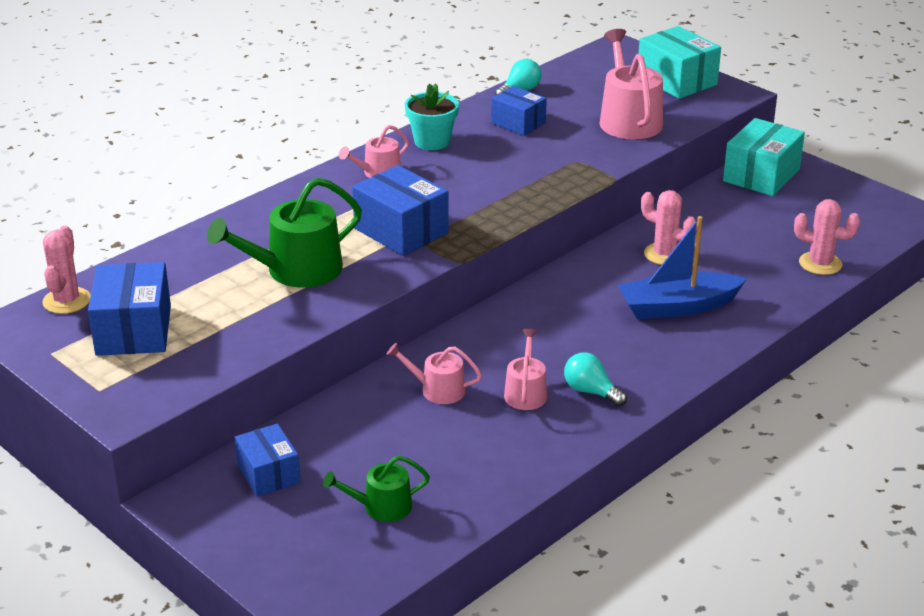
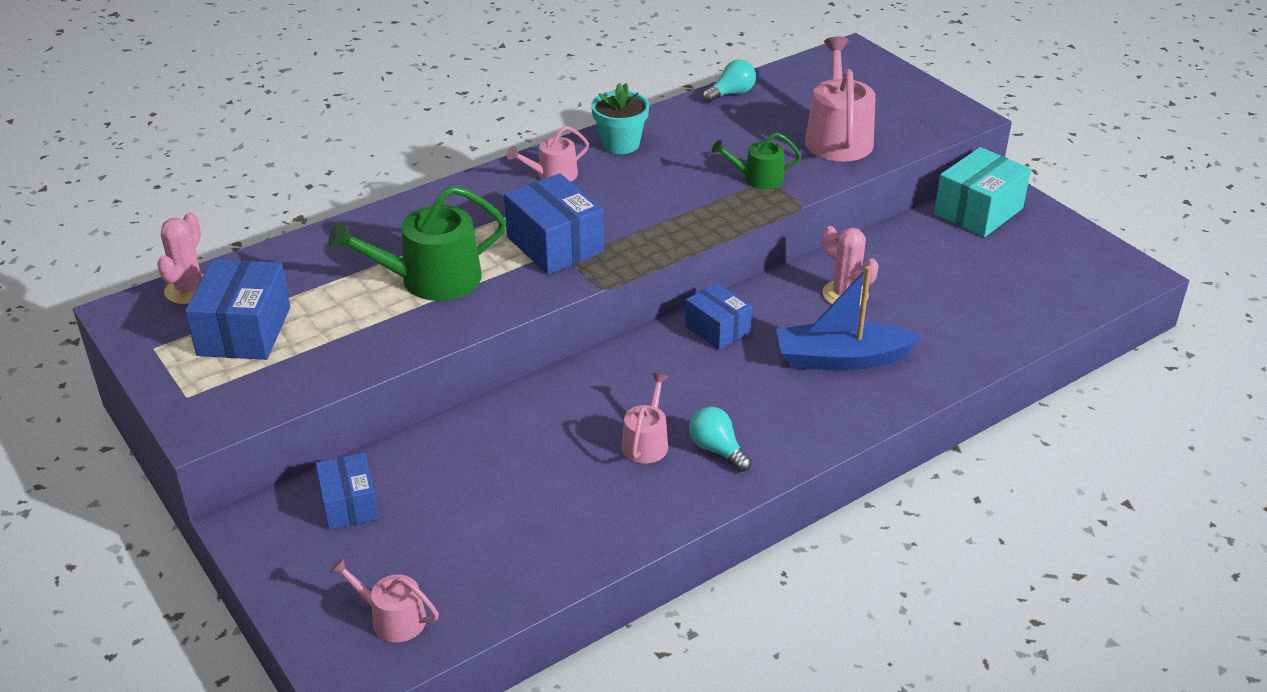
camera: 10 degrees right, 5 degrees up
(381, 507) = (453, 559): green watering can -> green watering can (758, 178)
(437, 390) = (554, 428): pink watering can -> pink watering can (392, 618)
(518, 123) = (718, 131): blue box -> blue box (717, 329)
(676, 81) = (904, 96): turquoise box -> none
(820, 263) = (1014, 324): pink cactus -> none

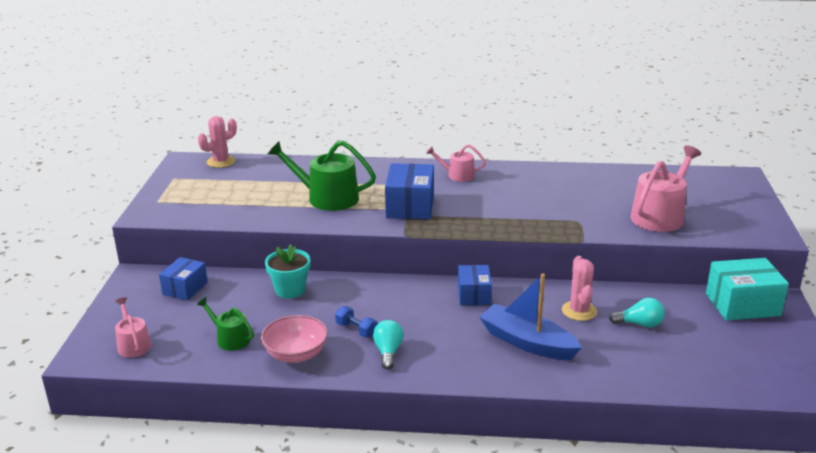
camera: 40 degrees right, 10 degrees down
(244, 331) = (217, 186): blue box -> none
(619, 511) = (296, 354): none -> pink bowl
(620, 144) = (517, 174): turquoise flower pot -> turquoise flower pot (290, 290)
(646, 442) = (356, 330): pink watering can -> blue dumbbell
(731, 93) = (623, 172): turquoise light bulb -> turquoise light bulb (639, 324)
(758, 178) = (575, 218): green watering can -> green watering can (230, 339)

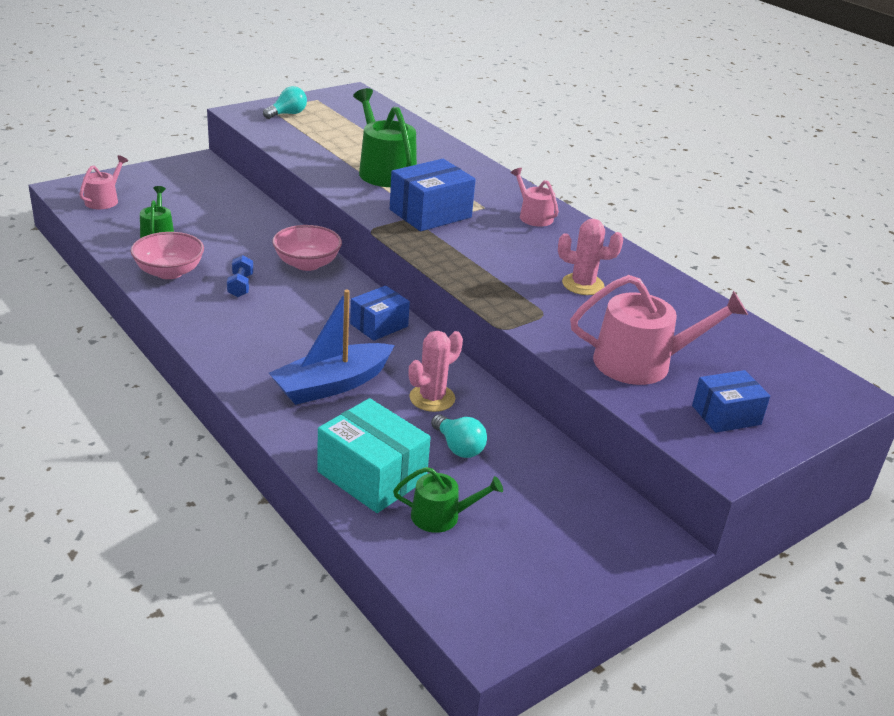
camera: 45 degrees right, 5 degrees up
(185, 288) = (207, 187): blue box -> blue box (726, 415)
(221, 162) = (375, 106): pink cactus -> pink cactus (583, 284)
(290, 290) = (263, 231): turquoise flower pot -> none
(360, 290) = (307, 264): none -> pink bowl
(388, 352) = (224, 314): turquoise light bulb -> turquoise light bulb (287, 114)
(527, 342) = (332, 385): blue boat -> blue boat turned 120 degrees counterclockwise
(703, 359) = (441, 516): none -> green watering can
(742, 304) = (604, 514): turquoise box -> turquoise box (372, 476)

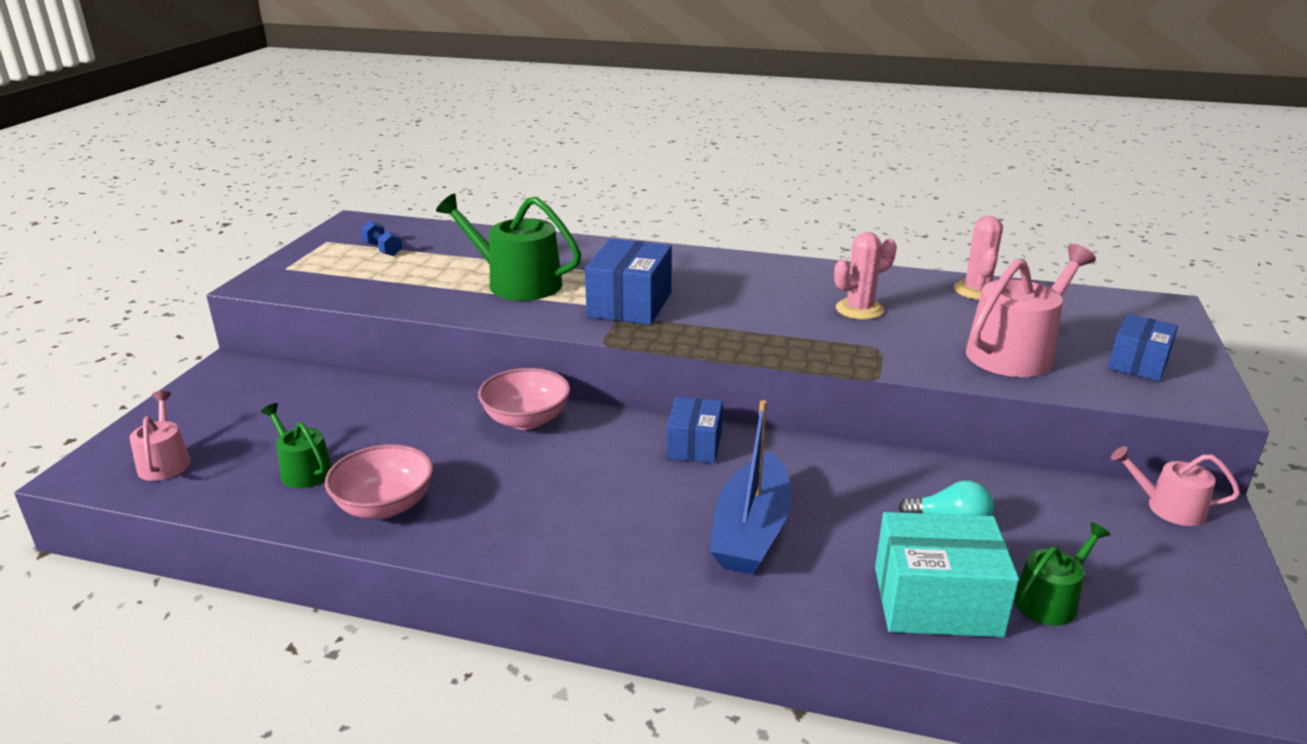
camera: 35 degrees left, 5 degrees down
(240, 286) = (493, 478): blue dumbbell -> blue dumbbell (383, 249)
(287, 114) = (317, 266): turquoise light bulb -> none
(432, 398) = (853, 489): pink cactus -> pink cactus (977, 291)
(533, 216) = (718, 269): pink watering can -> pink watering can (1168, 507)

